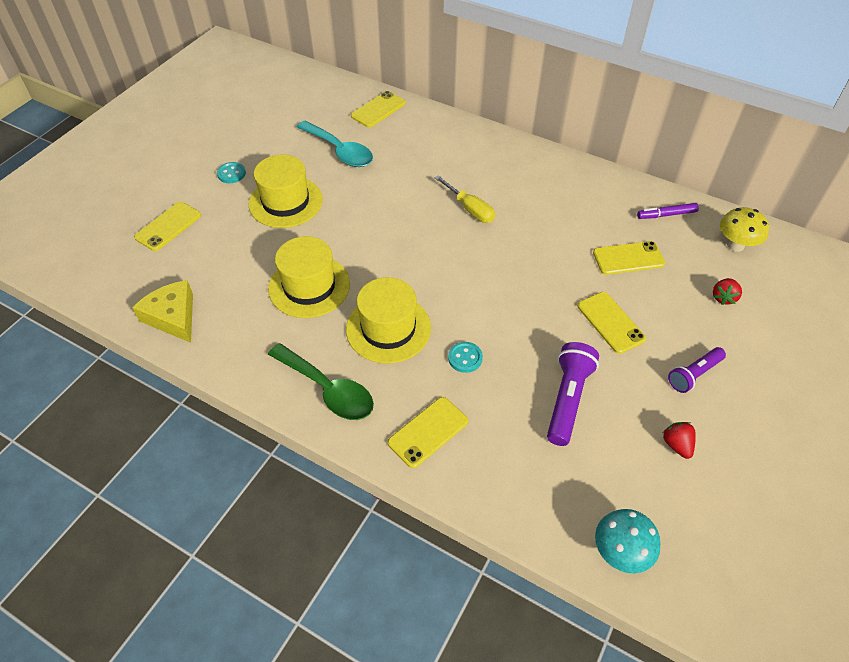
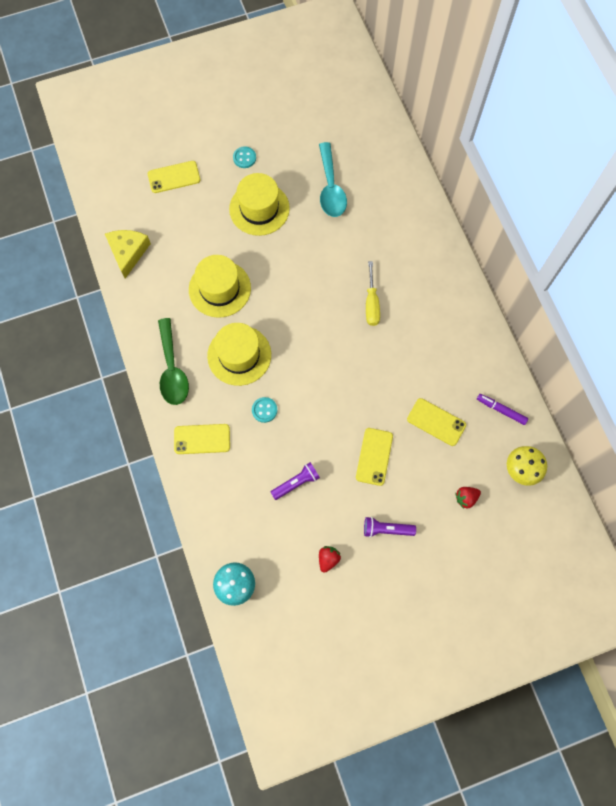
camera: 40 degrees right, 20 degrees up
(378, 110) = (391, 166): yellow phone -> none
(567, 399) = (296, 483): purple flashlight -> purple flashlight, size x0.66

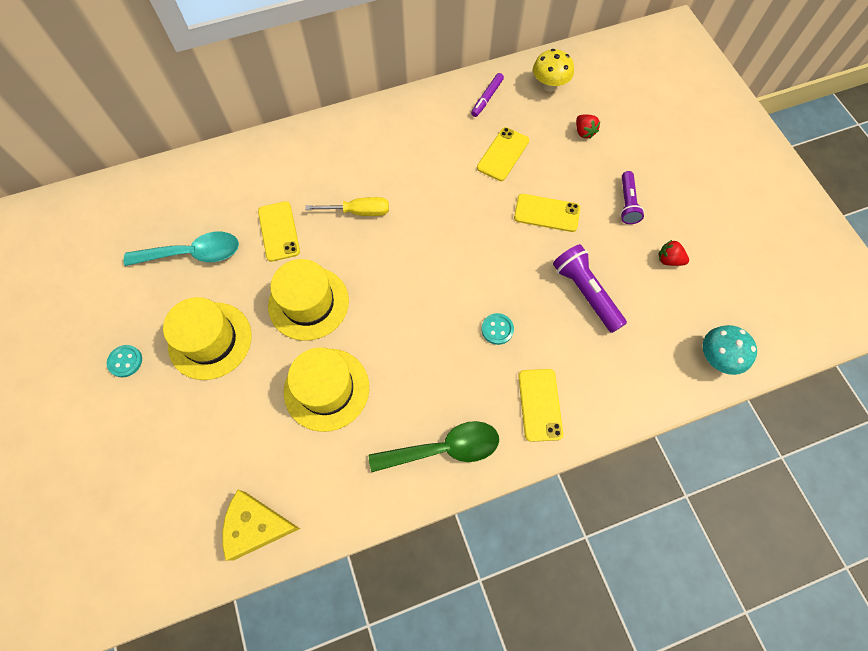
camera: 90 degrees left, 5 degrees down
(174, 177) = (137, 462): yellow phone -> yellow phone (279, 231)
(239, 355) = (424, 361): yellow hat -> yellow hat (308, 303)
(296, 483) = (585, 293): purple flashlight -> purple flashlight, size x1.51

